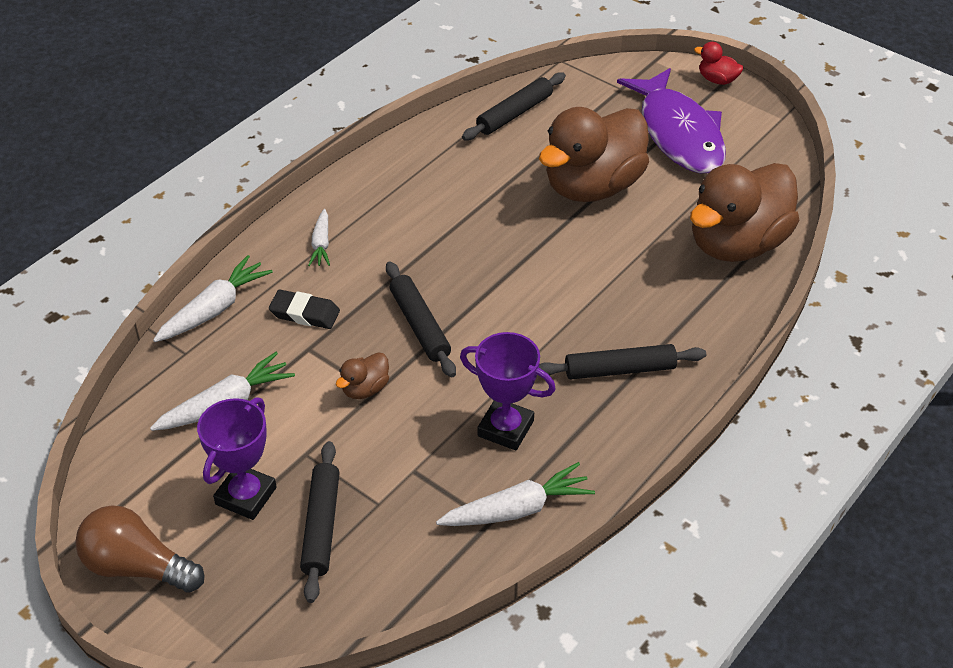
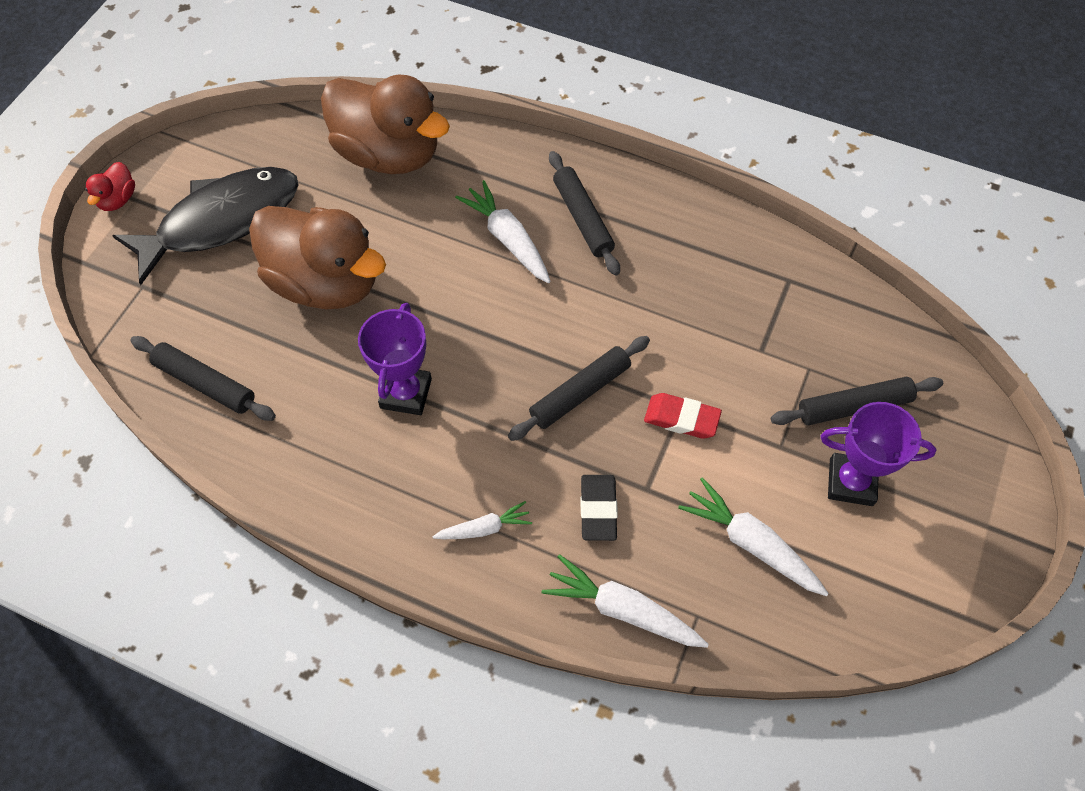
camera: 105 degrees left, 15 degrees up
(137, 567) = (970, 549): brown light bulb -> none
(365, 389) = (681, 418): brown duck -> red eraser
(505, 428) = (684, 290): purple trophy -> purple trophy (406, 393)
(517, 509) = (768, 263): white carrot -> white carrot (507, 239)
(678, 133) = (221, 221): purple fish -> black fish

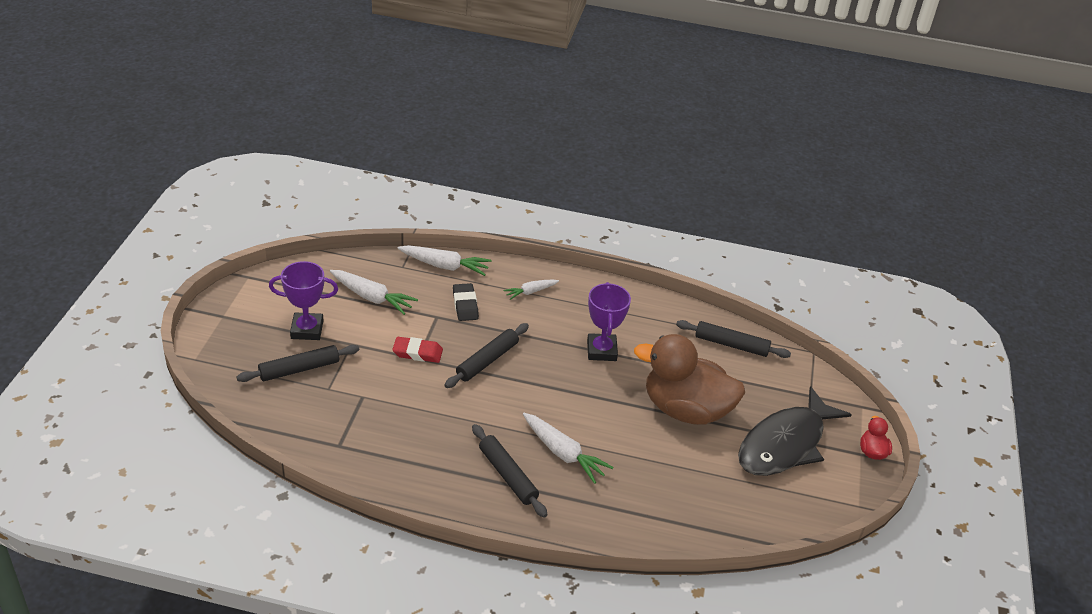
camera: 165 degrees right, 20 degrees down
(389, 154) = (683, 512): brown duck -> none

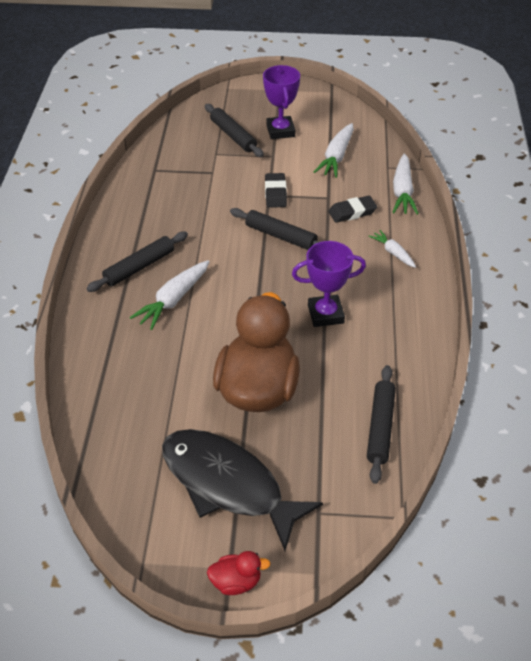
camera: 85 degrees right, 5 degrees up
(417, 353) = (275, 193): red eraser -> black eraser

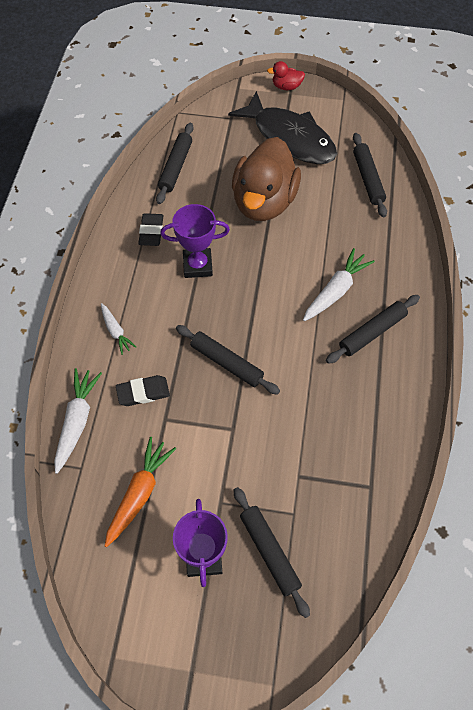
camera: 175 degrees left, 15 degrees up
(122, 429) = (368, 179): none -> black rolling pin
(275, 193) = (225, 431): black eraser -> black eraser (151, 232)
(336, 157) = (139, 493): white carrot -> orange carrot

